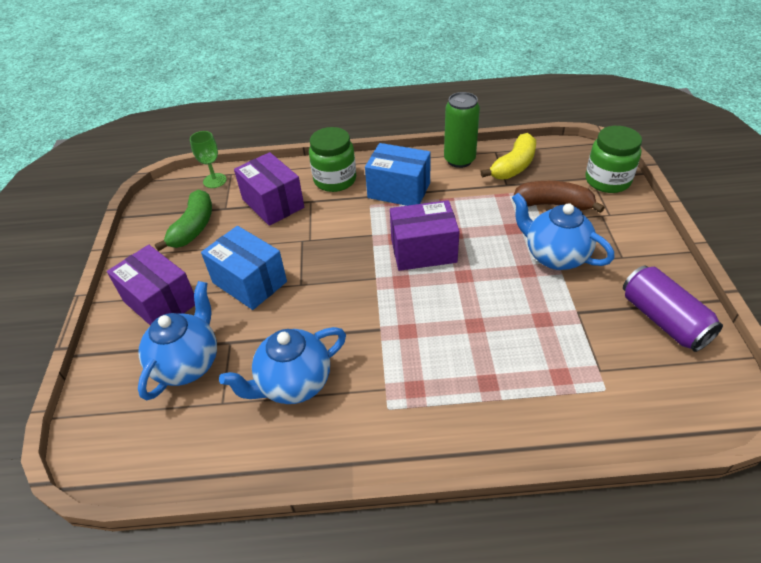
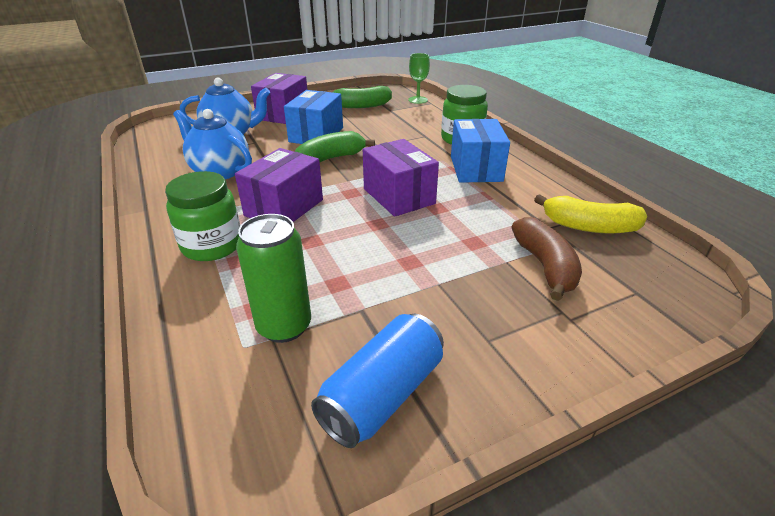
camera: 65 degrees right, 10 degrees down
(273, 203) = (409, 123): purple box -> purple box (284, 208)
(319, 282) = (330, 159): none -> green banana
(459, 160) = (560, 191): green can -> green can (284, 326)
(555, 256) = (448, 279): blue teapot -> none
(607, 180) = (647, 309): green jar -> green jar (212, 245)
(663, 320) = (382, 395): purple can -> blue can

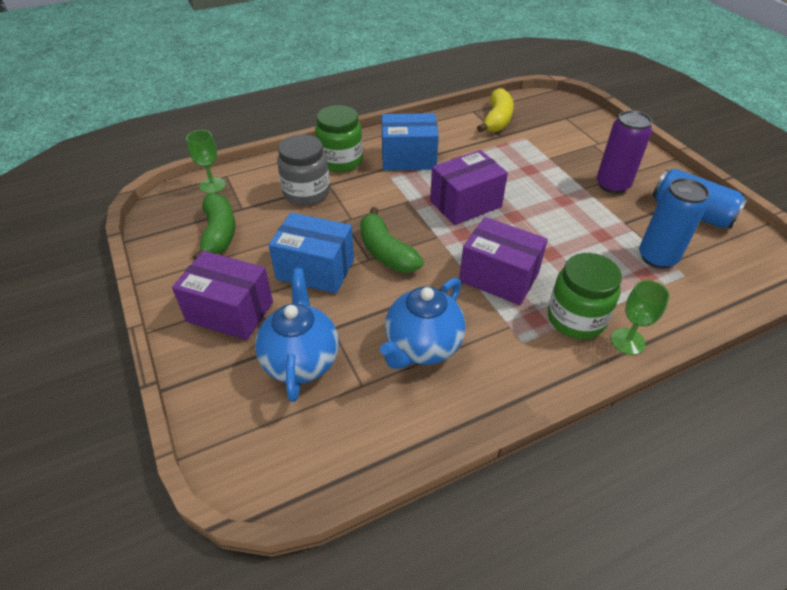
camera: 90 degrees left, 10 degrees up
(166, 274) = (627, 341): none -> green goblet
(284, 326) = (657, 257): green can -> blue can
(411, 128) = (306, 192): none -> grey jar
(449, 313) = (612, 185): none -> purple can
(545, 266) = (550, 144): brown banana -> none

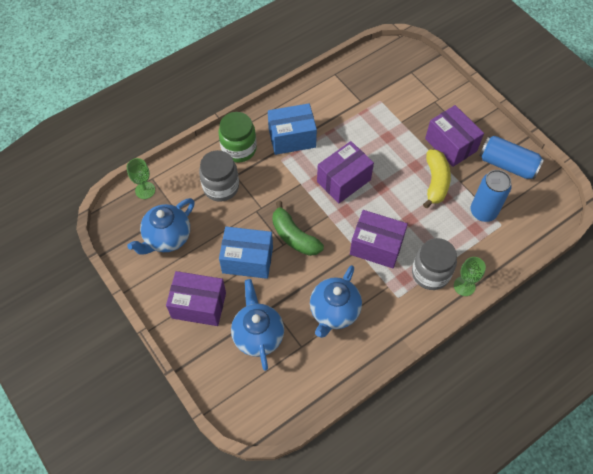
camera: 10 degrees left, 15 degrees up
(219, 234) = (167, 238): green banana -> blue teapot
(497, 120) = (356, 82): yellow banana -> yellow banana (435, 182)
(576, 318) = (430, 273): green jar -> grey jar
(612, 185) = (450, 145): purple can -> purple box

